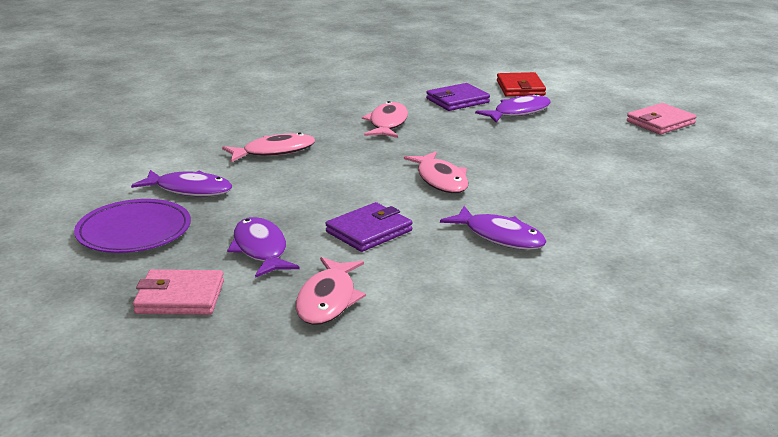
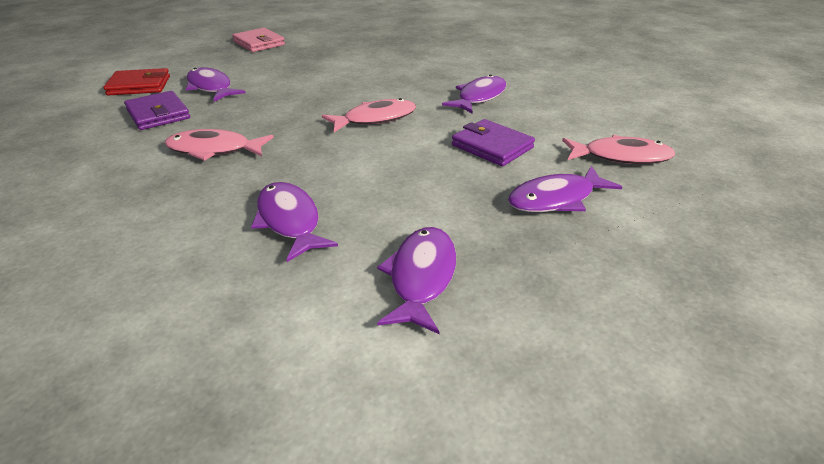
camera: 95 degrees left, 10 degrees up
(134, 231) = (561, 304): purple plate -> none
(180, 297) = (679, 234): pink wallet -> none
(274, 152) = (290, 221): pink fish -> purple fish

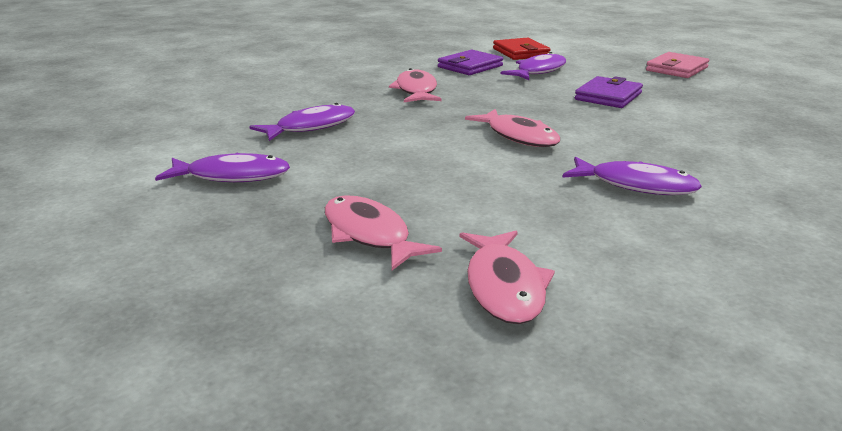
camera: 80 degrees right, 10 degrees down
(492, 146) = (486, 197): purple wallet -> purple wallet (608, 96)
(556, 199) = (369, 234): purple fish -> pink fish

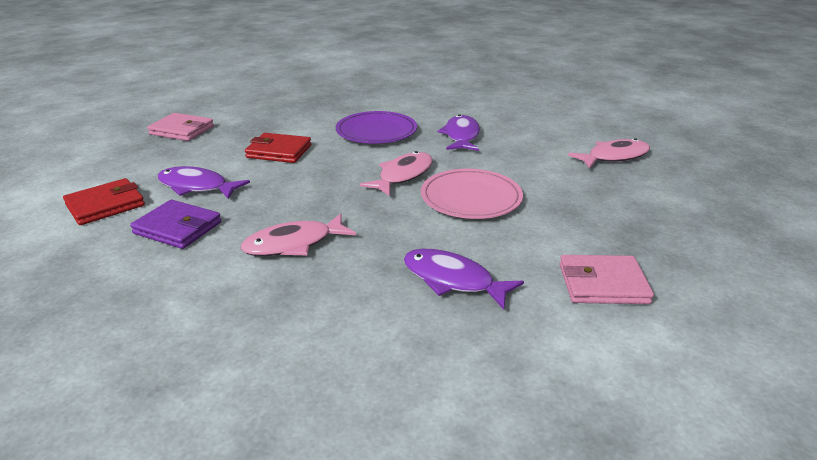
camera: 110 degrees left, 5 degrees up
(232, 176) = (602, 284): purple fish -> pink wallet
(369, 234) = (613, 199): pink fish -> none
(442, 157) = (471, 198): none -> pink plate
(608, 96) = (279, 151): purple wallet -> red wallet
(662, 140) = (376, 131): none -> purple plate

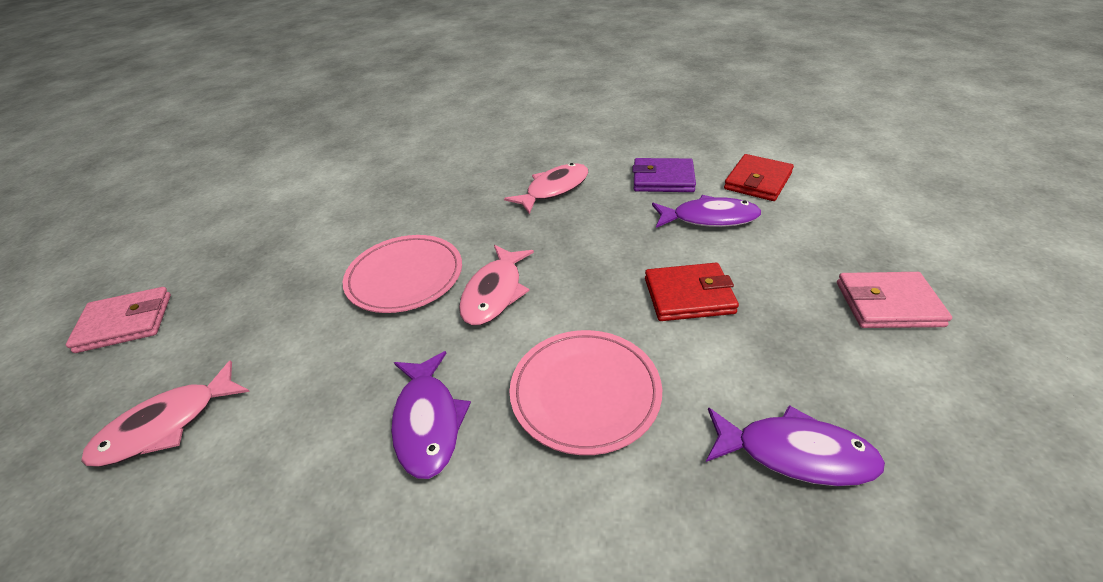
camera: 165 degrees right, 10 degrees up
(376, 131) = (585, 392): purple plate -> pink plate
(452, 280) = (416, 193): purple fish -> purple fish (795, 454)
(602, 284) = (299, 215): pink wallet -> pink wallet (125, 323)

